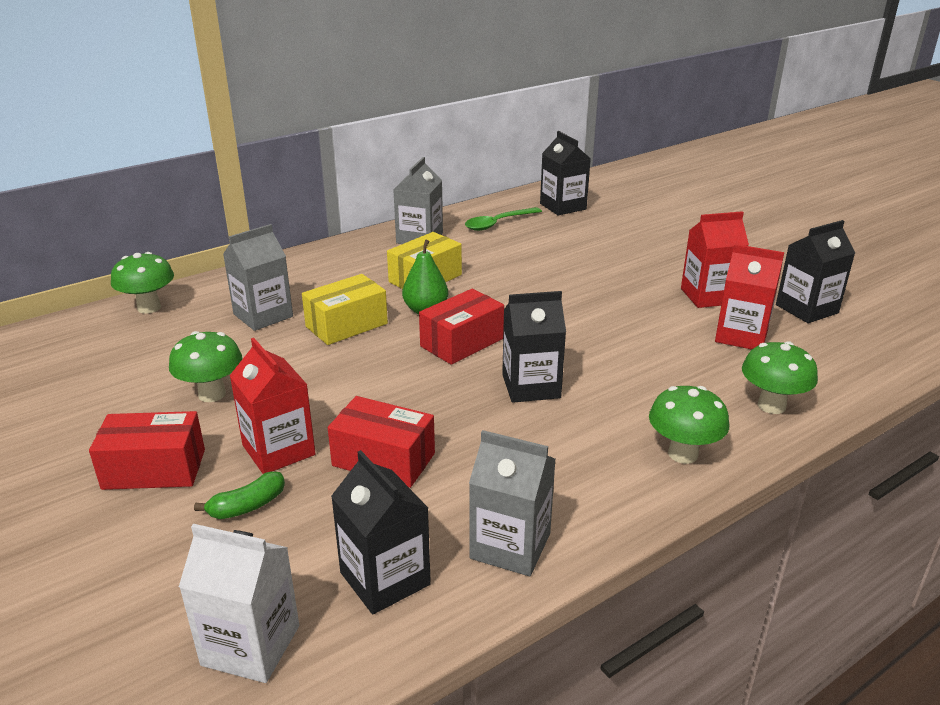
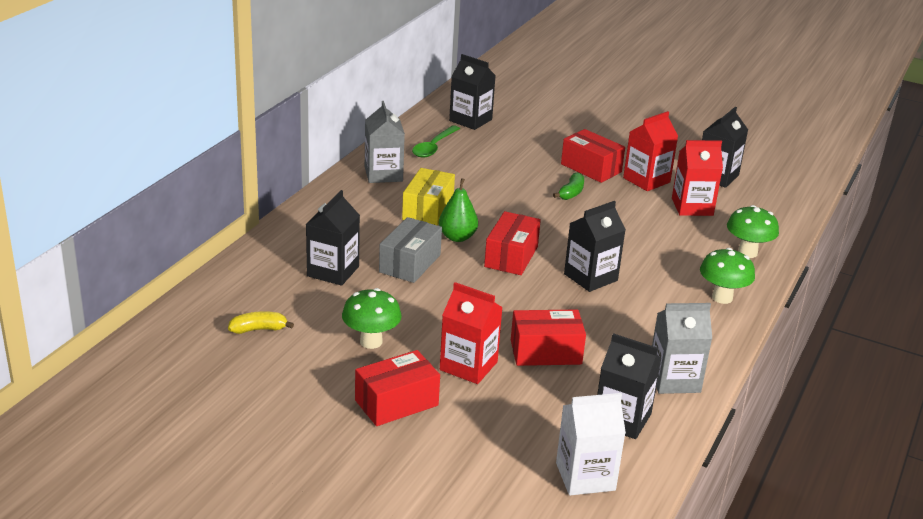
camera: 30 degrees left, 0 degrees up
(126, 353) = (258, 329): none -> yellow banana
(149, 307) = (224, 287): green mushroom -> none
(247, 506) = (490, 406): green banana -> green banana (571, 193)
(263, 315) = (333, 271): grey carton -> black carton
(346, 325) = (410, 263): yellow box -> grey box
(651, 272) = (591, 168): none -> red box

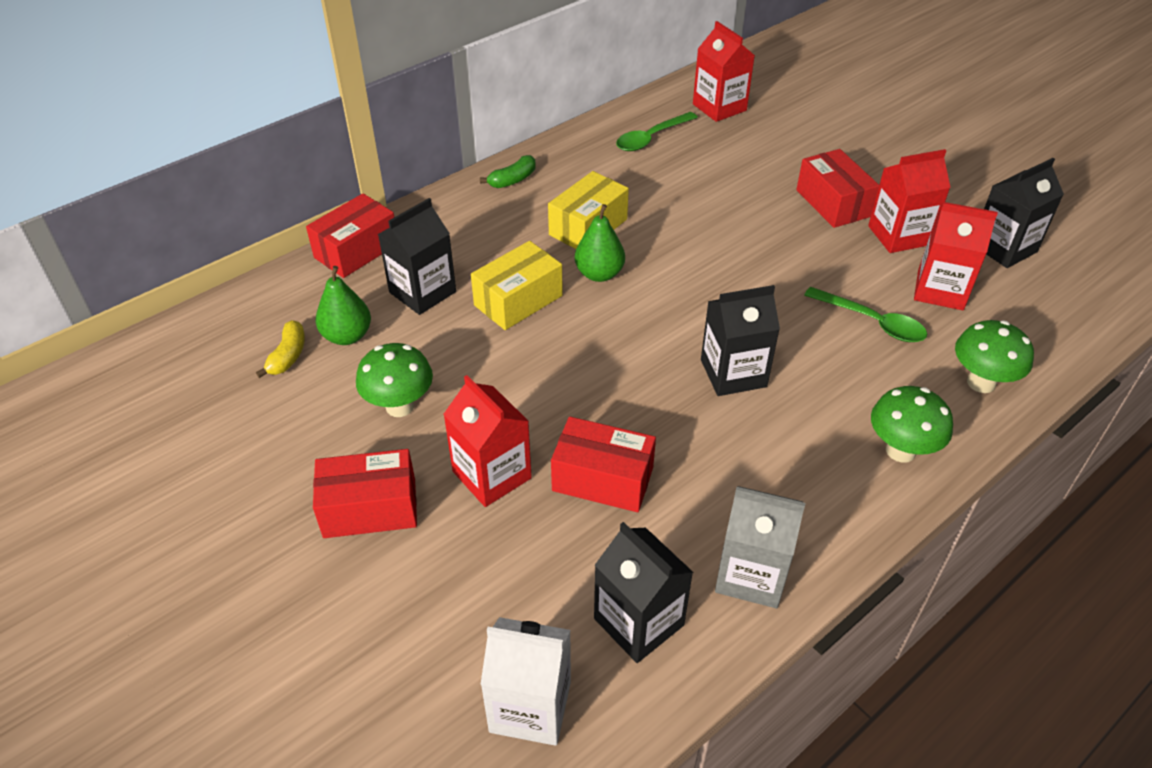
camera: 25 degrees right, 15 degrees up
(258, 329) = (288, 356): yellow banana -> yellow banana turned 90 degrees clockwise
(296, 308) = (347, 336): none -> green pear
(383, 174) = (567, 166): grey carton -> none
(410, 263) = (518, 300): grey box -> yellow box
(470, 120) = (719, 107): black carton -> red carton
(511, 256) = (648, 317): red box -> red box (356, 251)
(571, 193) = (784, 236): green banana -> green banana (513, 180)
(661, 232) = (872, 322): none -> green spoon

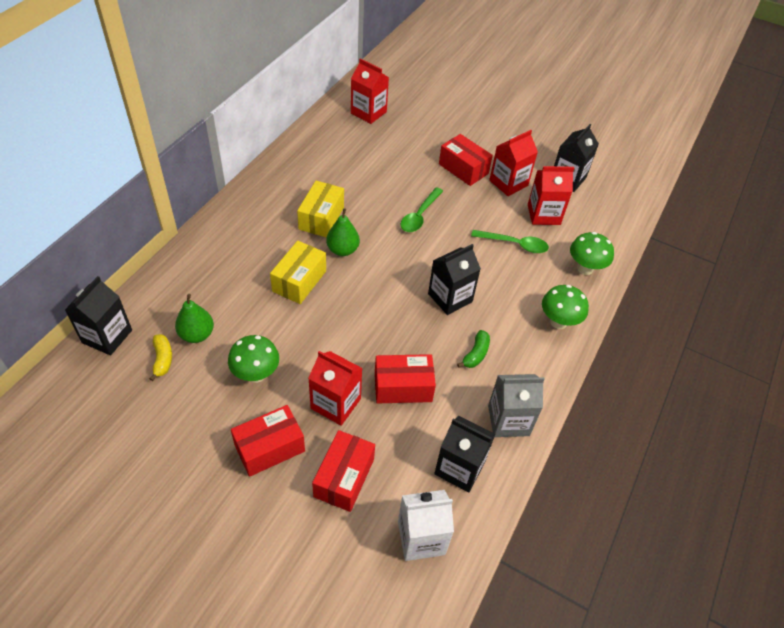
camera: 25 degrees left, 5 degrees up
(356, 251) = (172, 270): red box -> red box (344, 478)
(422, 292) = (233, 290): black carton -> black carton (107, 336)
(513, 180) = (256, 193): green banana -> green banana (476, 354)
(651, 138) = (334, 144): green spoon -> green spoon (419, 216)

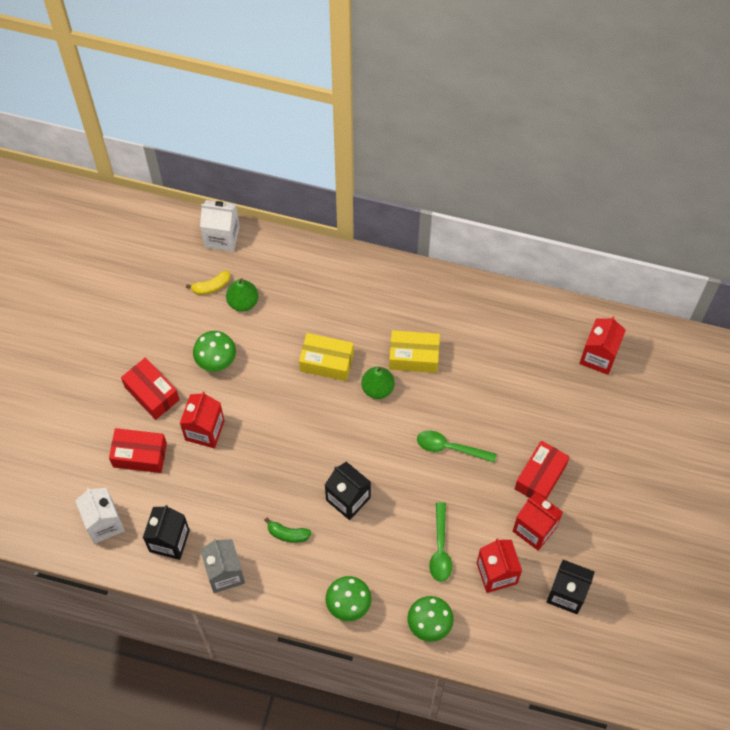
camera: 80 degrees right, 15 degrees up
(107, 336) = (222, 237): black carton -> white carton
(403, 387) = (235, 479): red box -> none

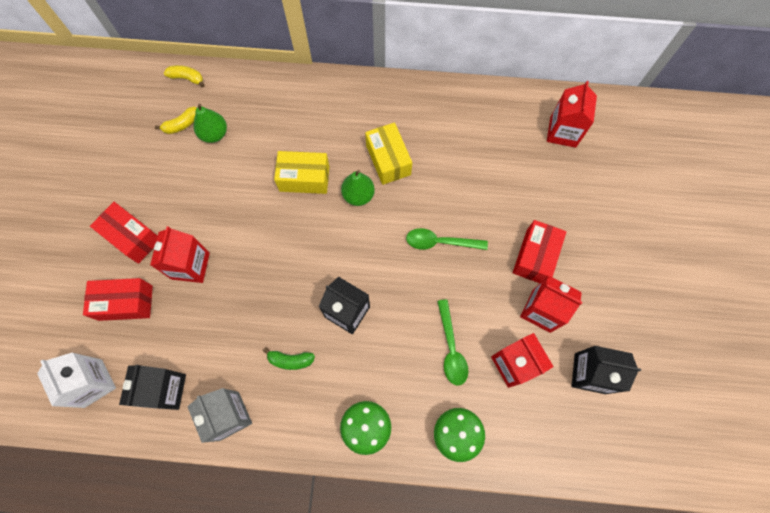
camera: 10 degrees left, 5 degrees up
(216, 361) = (194, 194): green mushroom -> none
(222, 237) = (187, 78): white carton -> yellow banana
(414, 357) = (388, 160): yellow box -> yellow box turned 75 degrees clockwise

